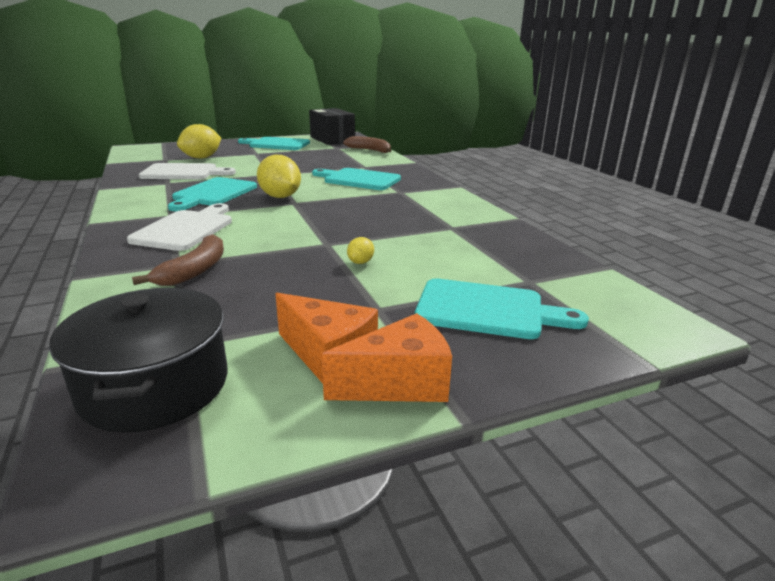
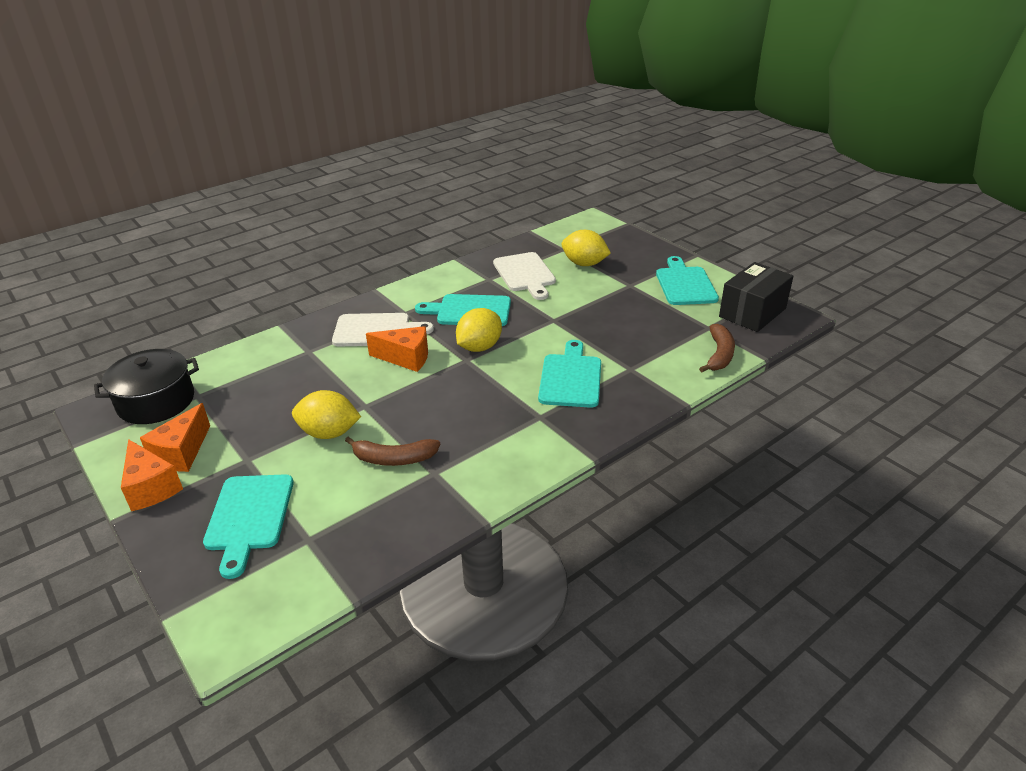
camera: 75 degrees right, 10 degrees up
(194, 270) = (298, 362): brown banana -> brown banana (394, 459)
(261, 222) = (406, 358): none -> orange cheese
(360, 262) = (329, 433): yellow lemon -> yellow lemon, size x2.16

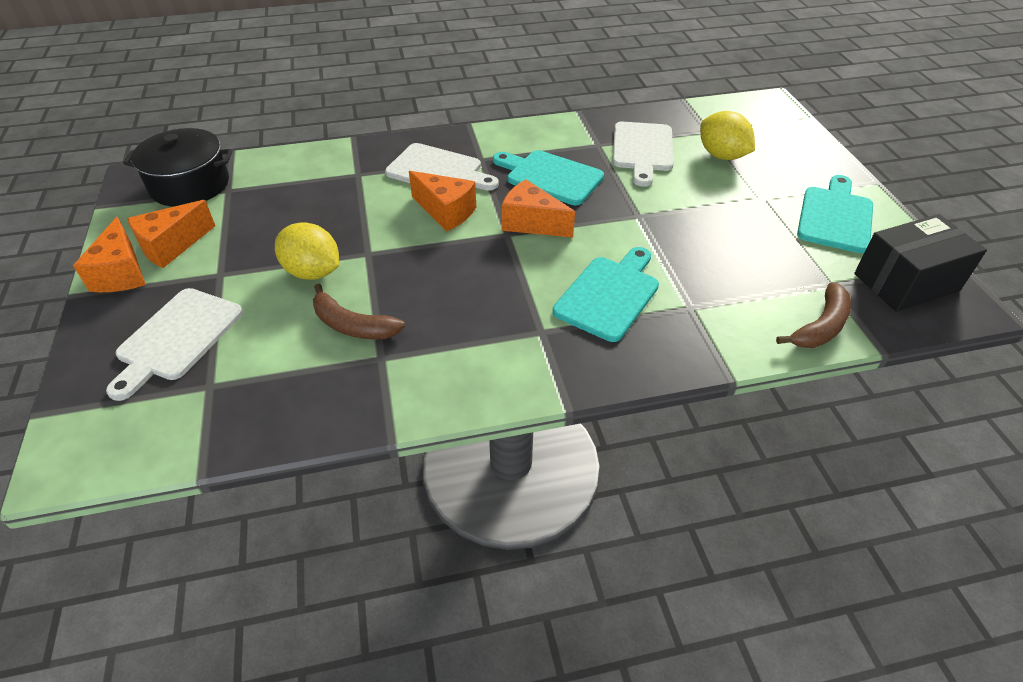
camera: 25 degrees right, 10 degrees up
(249, 517) = (177, 338): turquoise cutting board -> white cutting board
(479, 347) = (531, 223): yellow lemon -> orange cheese

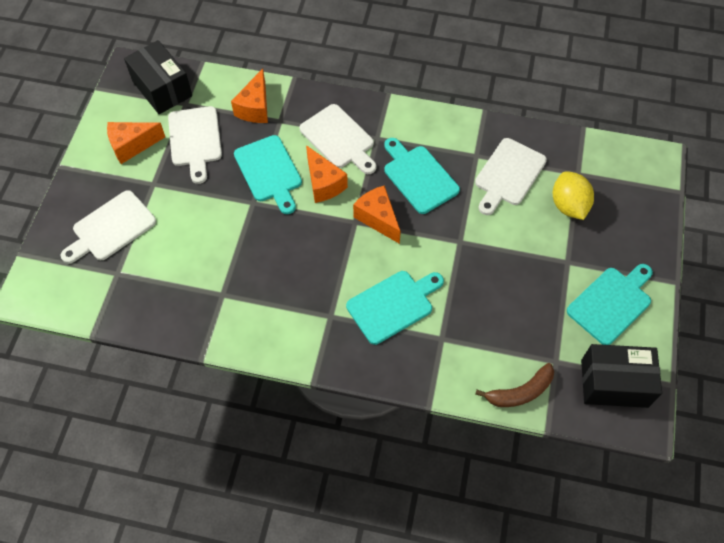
camera: 25 degrees right, 15 degrees up
(121, 273) = (95, 159): orange cheese -> orange cheese (255, 107)
(190, 185) = (162, 88): black pot -> black box
(258, 218) = (195, 140): none -> white cutting board
(312, 272) = (211, 205): yellow lemon -> none
(352, 325) = (216, 261): brown banana -> none
(371, 220) = (269, 172): none -> turquoise cutting board

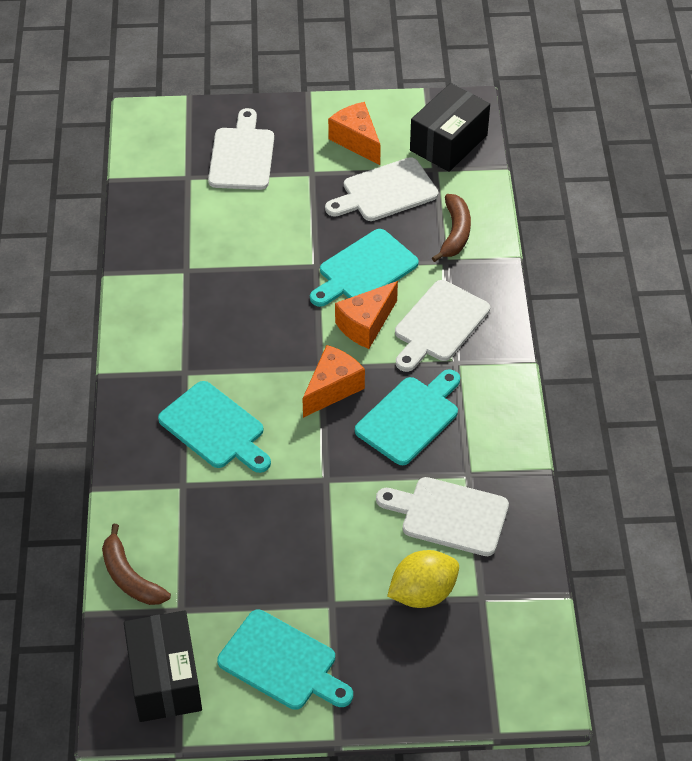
camera: 75 degrees right, 10 degrees down
(111, 228) = (242, 155): white cutting board -> white cutting board turned 60 degrees clockwise
(255, 107) = (455, 233): orange cheese -> brown banana

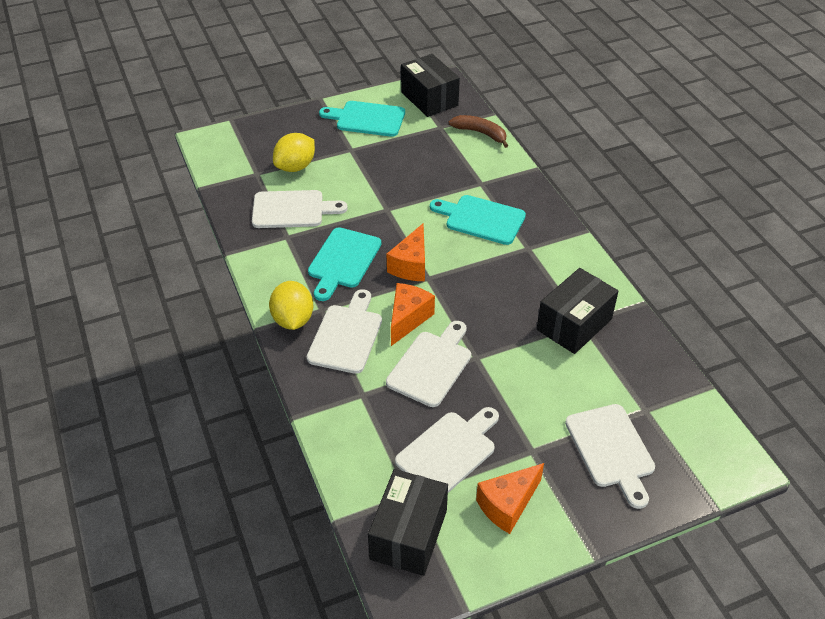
camera: 160 degrees right, 5 degrees down
(195, 270) = (574, 324): none -> black box
(356, 141) = (507, 505): orange cheese -> orange cheese turned 105 degrees clockwise
(364, 269) = (431, 366): turquoise cutting board -> white cutting board
(455, 233) = (363, 426): brown banana -> none
(491, 359) = (293, 320): none -> yellow lemon

